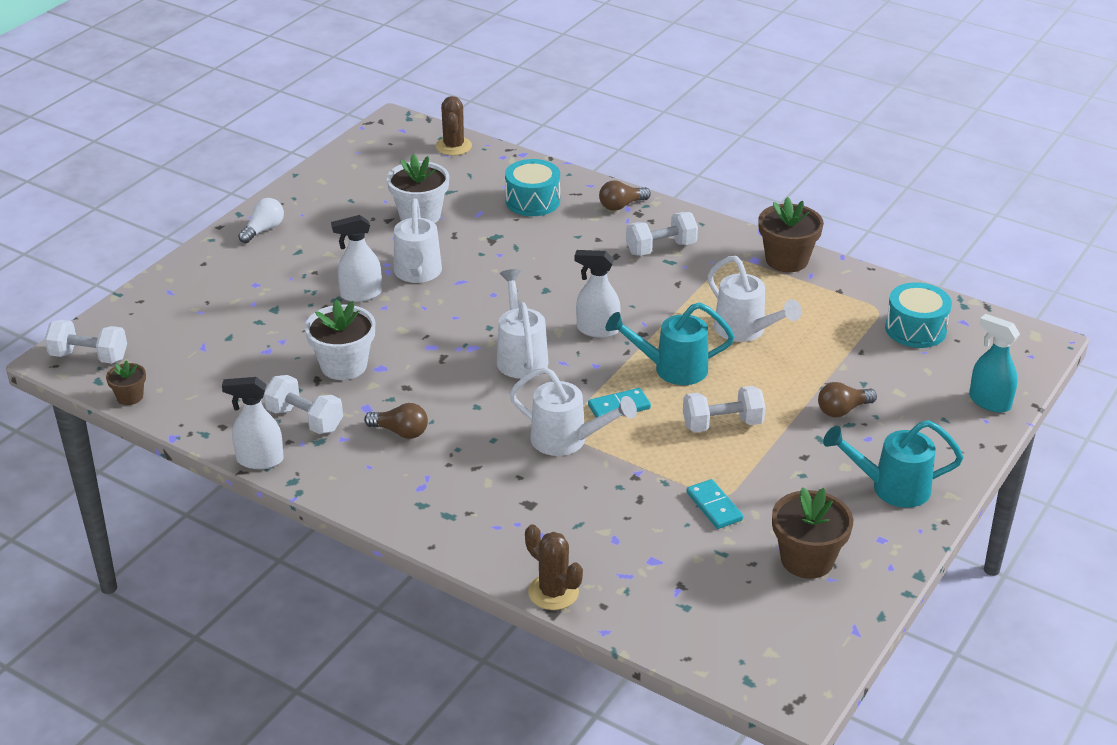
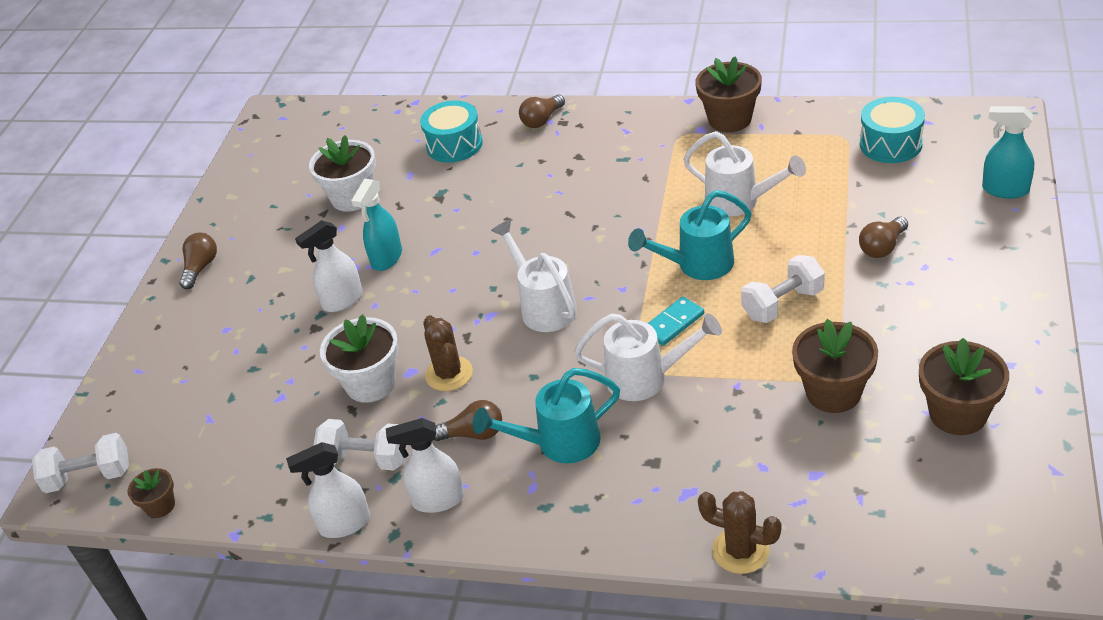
camera: 15 degrees left, 5 degrees up
(263, 230) = (200, 268): white light bulb -> brown light bulb
(417, 274) = (386, 258): white watering can -> turquoise spray bottle
(453, 146) = (343, 117): brown cactus -> brown cactus (449, 374)
(597, 330) = (600, 252): white spray bottle -> white spray bottle (437, 500)
(661, 248) = (606, 149): white dumbbell -> none
(714, 506) = (833, 392): turquoise domino -> brown flower pot
(891, 488) = (981, 308): turquoise watering can -> turquoise watering can (559, 443)

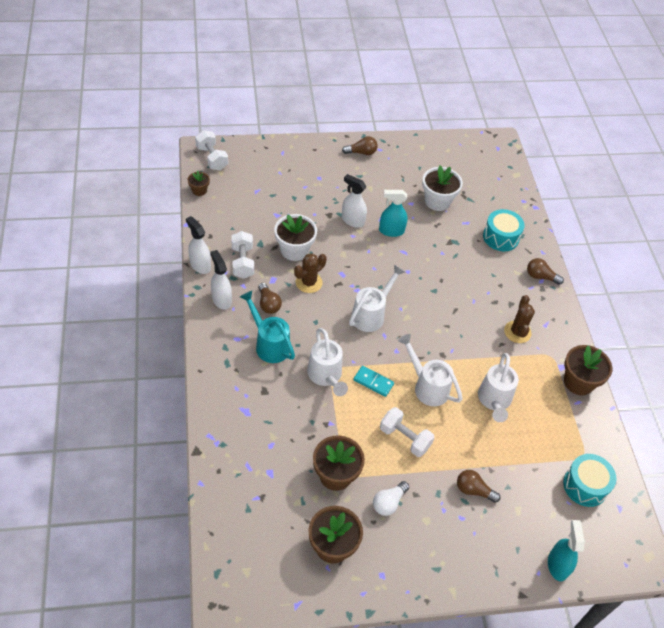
camera: 60 degrees right, 10 degrees up
(697, 265) = (427, 386): turquoise watering can -> white watering can
(740, 551) = (210, 442): brown cactus -> brown cactus (517, 332)
(890, 338) = (389, 503): none -> white light bulb

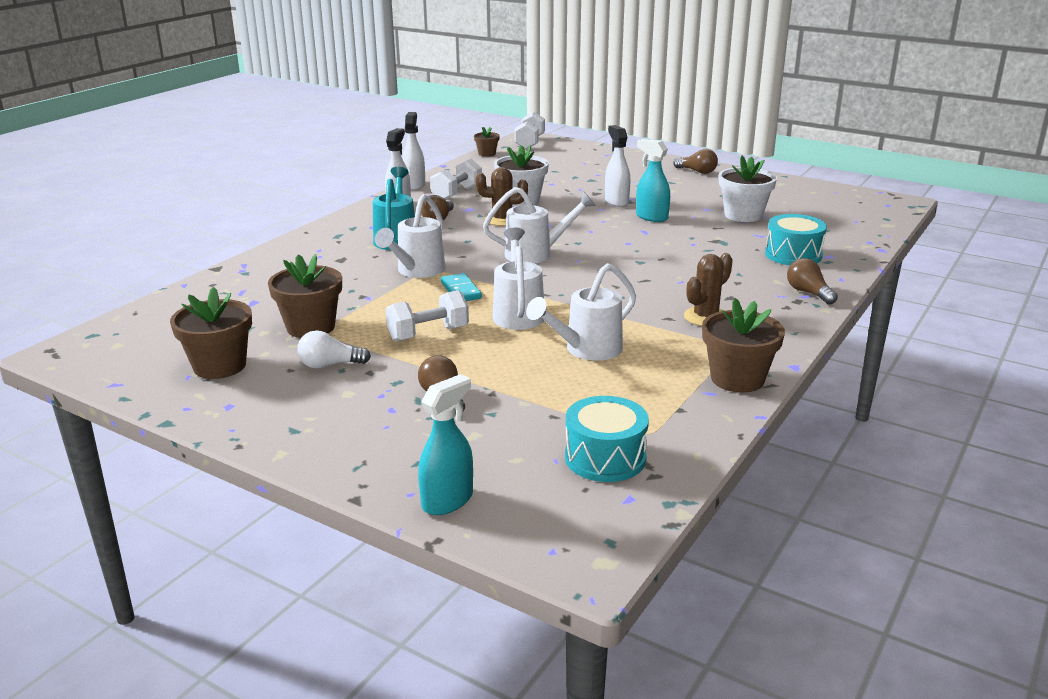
camera: 45 degrees right, 25 degrees down
(404, 438) = (428, 334): white dumbbell -> white dumbbell turned 75 degrees clockwise

